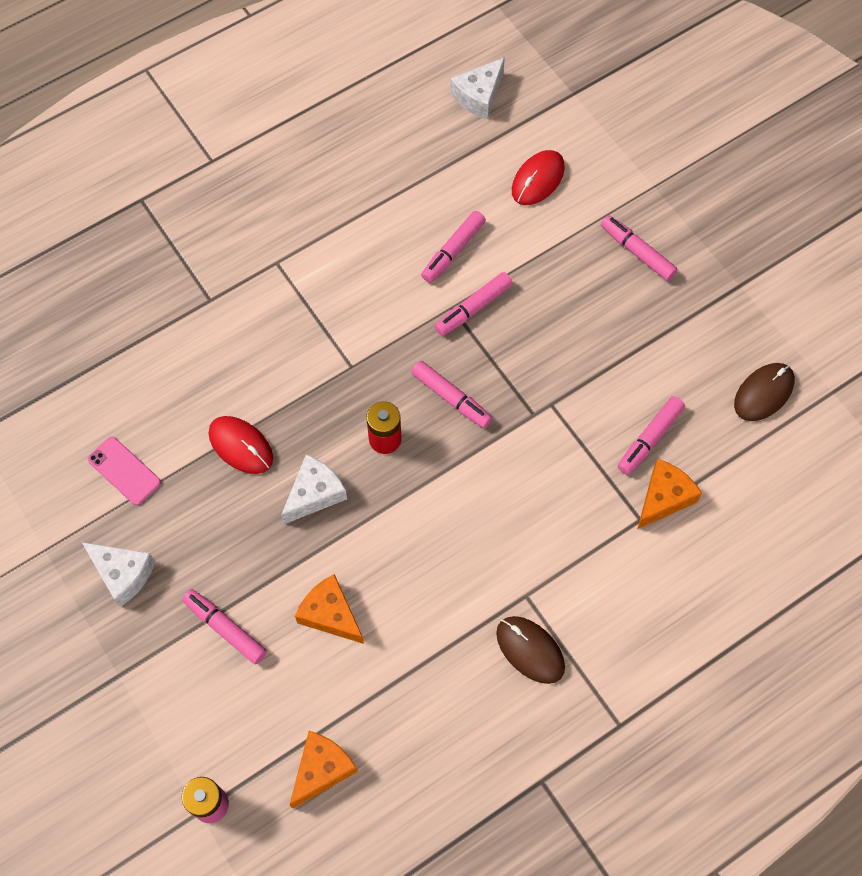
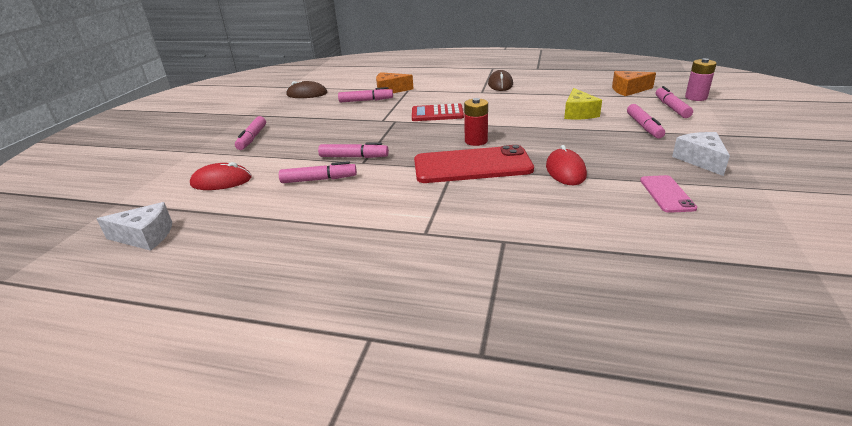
camera: 130 degrees left, 35 degrees down
(314, 494) = (540, 141): white cheese -> none
(330, 614) = (578, 113): orange cheese -> yellow cheese
(338, 385) = (472, 166): none -> red phone
(451, 398) = (421, 138): pink marker -> pink marker (671, 108)
(506, 474) = (437, 113): none -> red calculator

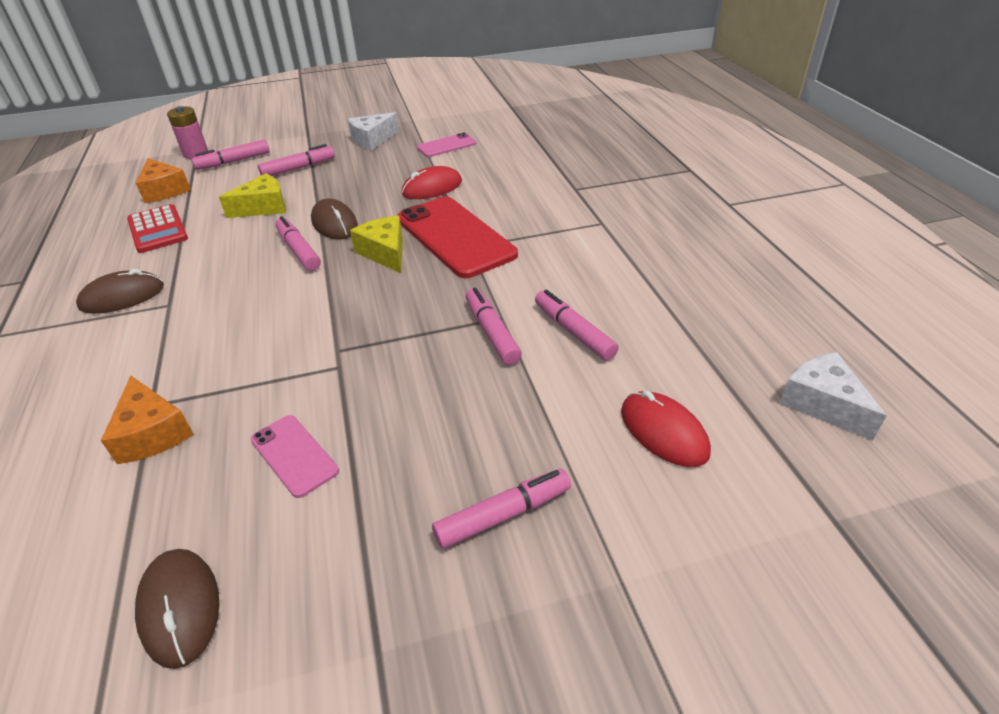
camera: 120 degrees left, 10 degrees up
(341, 109) = (294, 455): none -> pink phone
(366, 100) = (230, 441): pink marker -> pink marker (299, 250)
(437, 113) = (290, 316): red calculator -> red calculator (157, 229)
(476, 141) = (385, 253): red battery -> yellow cheese
(533, 131) = (334, 223): none -> brown mouse

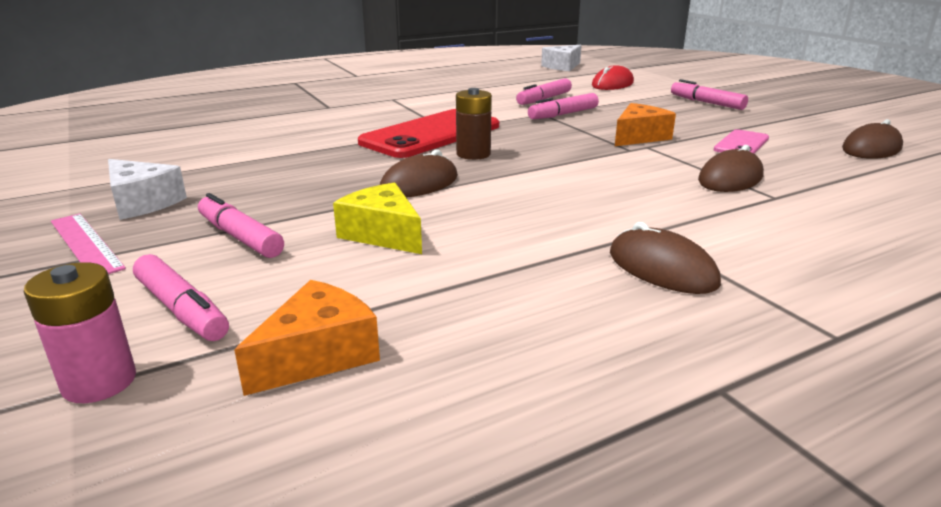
camera: 105 degrees left, 15 degrees down
(152, 433) = (796, 188): orange cheese -> orange cheese (639, 137)
(157, 229) = (479, 304): red calculator -> none
(212, 393) = (730, 178): none -> brown mouse
(299, 250) = (489, 190): pink marker -> none
(325, 134) = (86, 244): none -> pink ruler
(385, 253) = (473, 154): yellow cheese -> brown battery
(432, 188) = (322, 152): red mouse -> none
(447, 146) = (195, 158): pink phone -> none

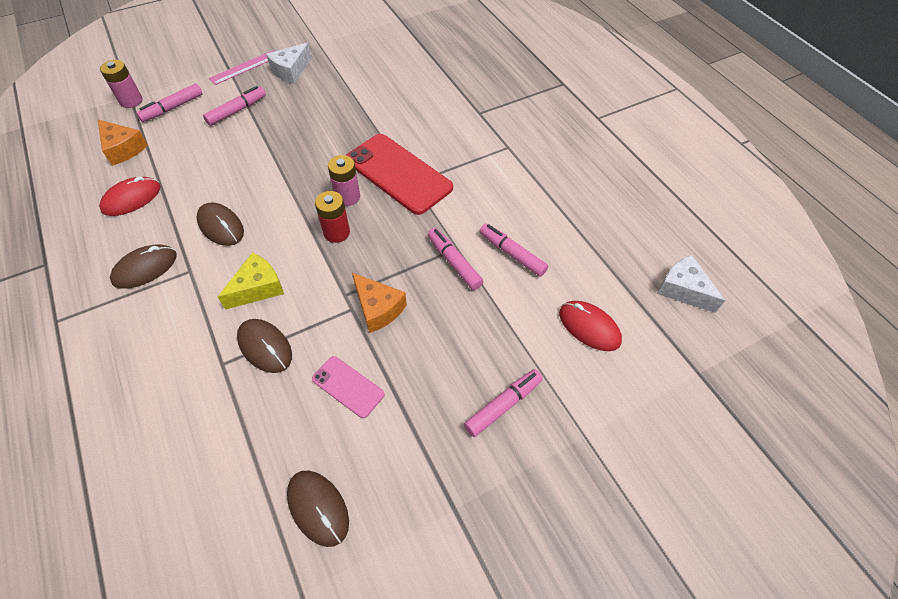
camera: 90 degrees right, 30 degrees up
(383, 234) = (224, 159): yellow cheese -> yellow cheese (257, 288)
(419, 184) = (294, 170): brown mouse -> brown mouse (221, 226)
(473, 154) = (347, 197): brown battery -> pink battery
(493, 312) = (131, 198): none -> red mouse
(537, 156) = (336, 232): none -> red battery

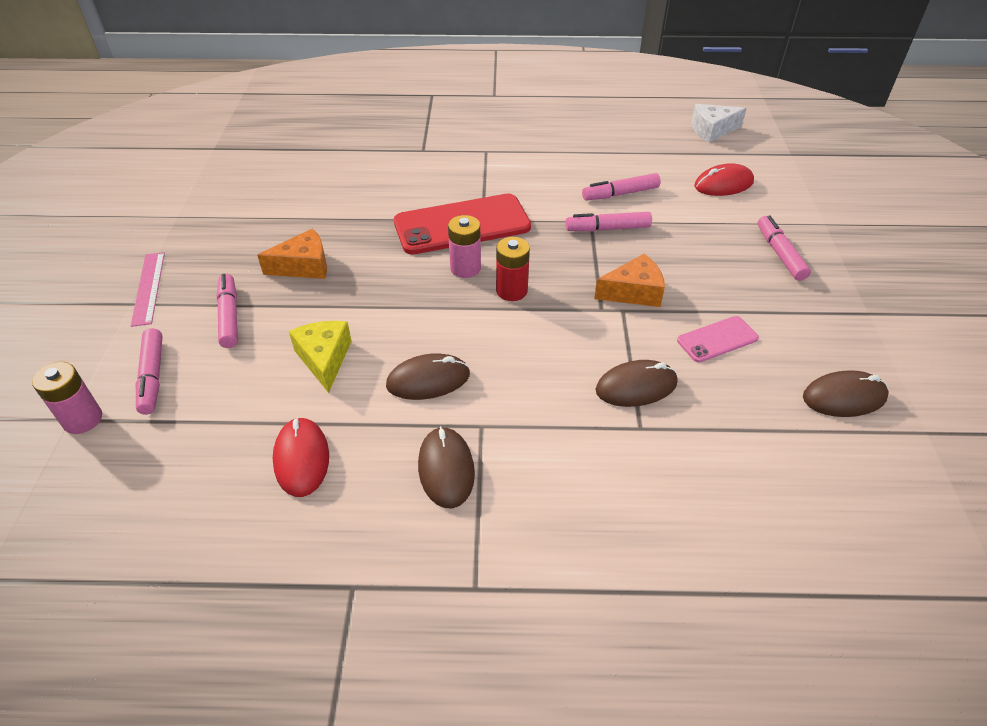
camera: 60 degrees left, 10 degrees down
(123, 149) = (185, 449): orange cheese -> orange cheese (304, 266)
(257, 288) = (549, 372): yellow cheese -> yellow cheese (324, 359)
(291, 71) = (205, 251): white cheese -> none

